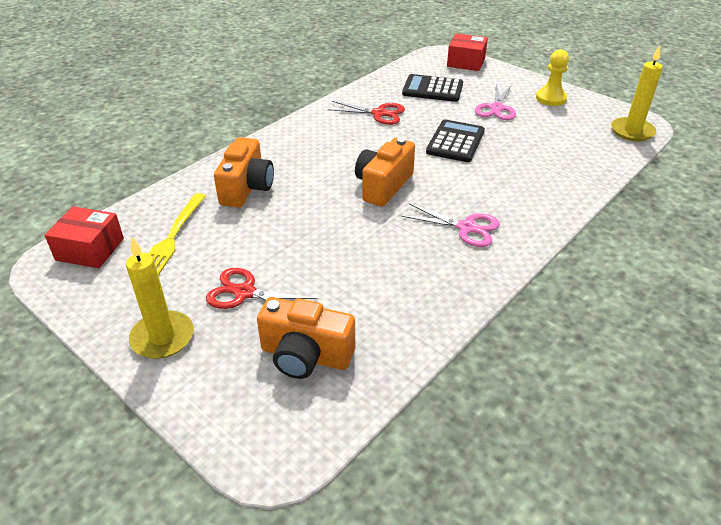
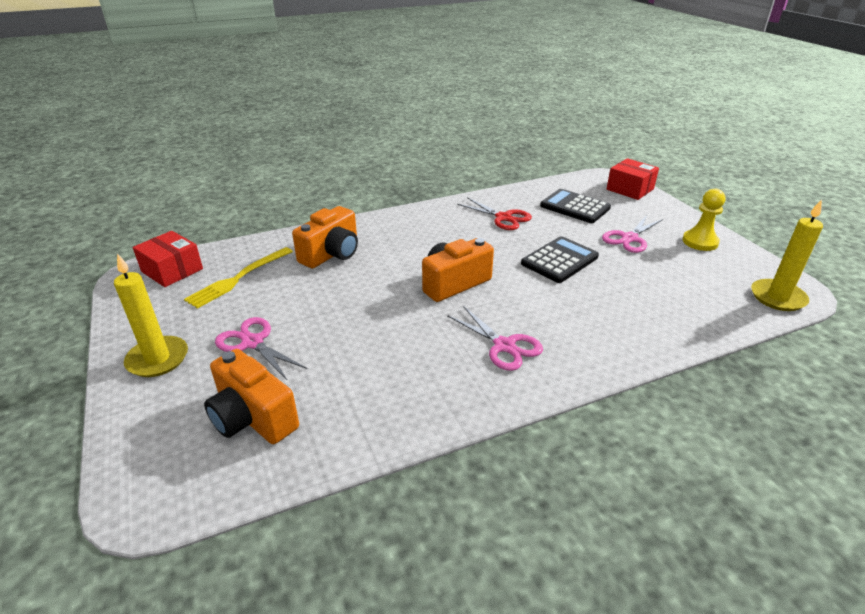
camera: 25 degrees right, 5 degrees down
(244, 293) = (252, 343): red scissors -> pink scissors

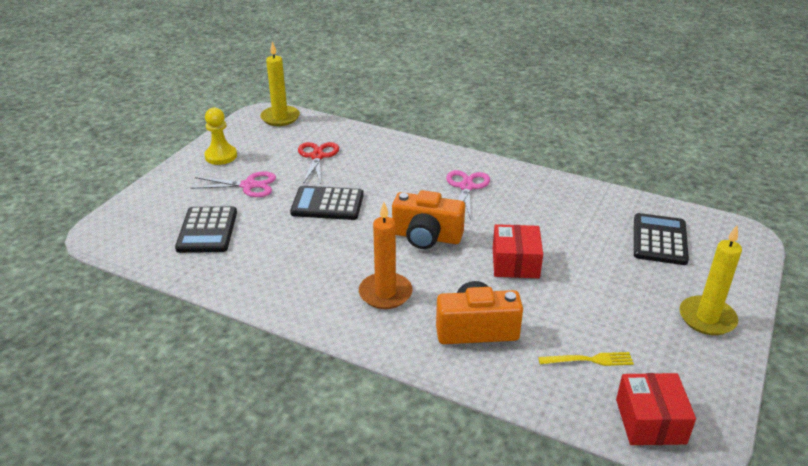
camera: 130 degrees left, 0 degrees up
(238, 278) = (589, 360): yellow fork -> yellow fork, size x0.64
(252, 343) = (624, 287): pink scissors -> none
(252, 418) = (659, 240): orange camera -> black calculator
(415, 239) = (385, 293): none -> orange candle
(503, 218) = (277, 262): red scissors -> red scissors (317, 156)
(630, 189) = (127, 213): red box -> red box (515, 263)

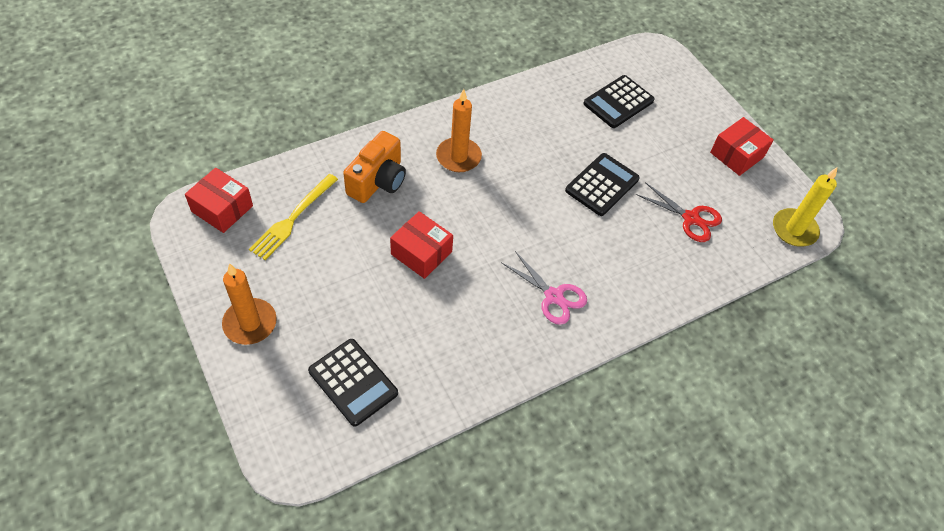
camera: 120 degrees right, 20 degrees up
(207, 230) = (618, 102): black calculator -> black calculator turned 75 degrees counterclockwise
(221, 156) = (736, 155): yellow pawn -> red box
(249, 185) = (670, 151): pink scissors -> none
(426, 237) = (503, 219): orange camera -> none
(589, 360) = (293, 219): yellow fork -> yellow fork, size x1.55
(707, 318) = (250, 323): yellow candle -> orange candle

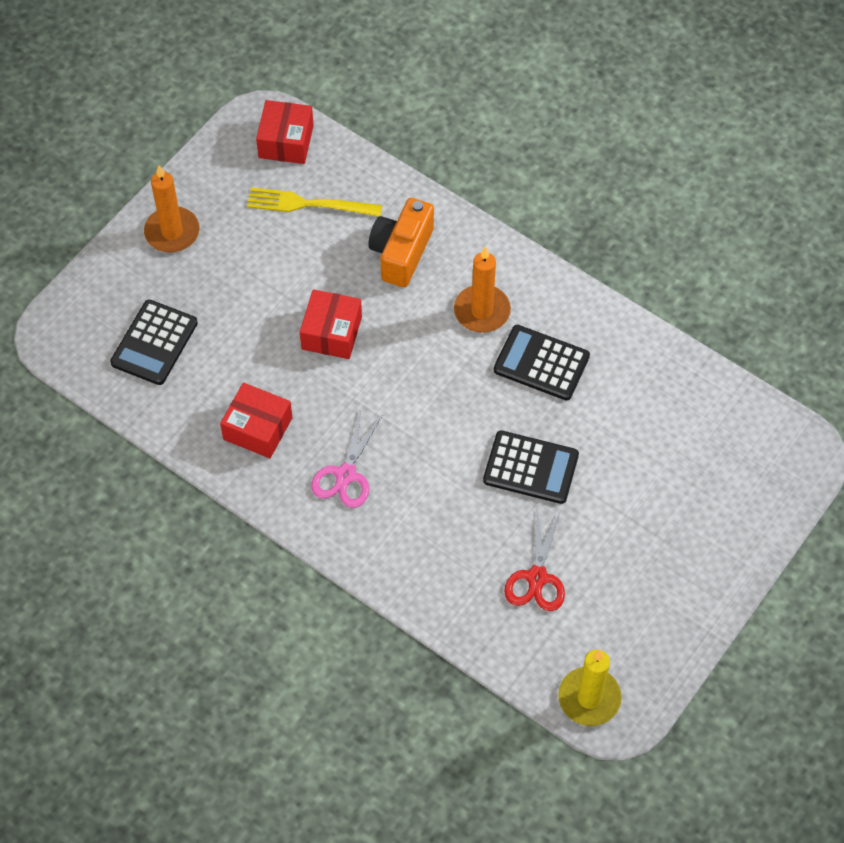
camera: 70 degrees right, 5 degrees up
(378, 181) = (401, 253): orange camera -> orange camera turned 105 degrees clockwise
(618, 102) = (679, 440): black calculator -> black calculator (541, 363)
(736, 155) = (675, 601): red box -> red box (258, 428)

